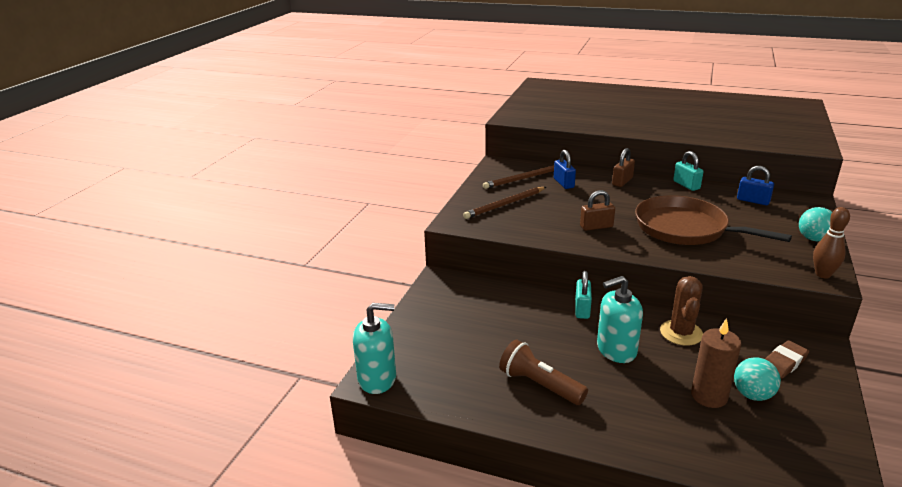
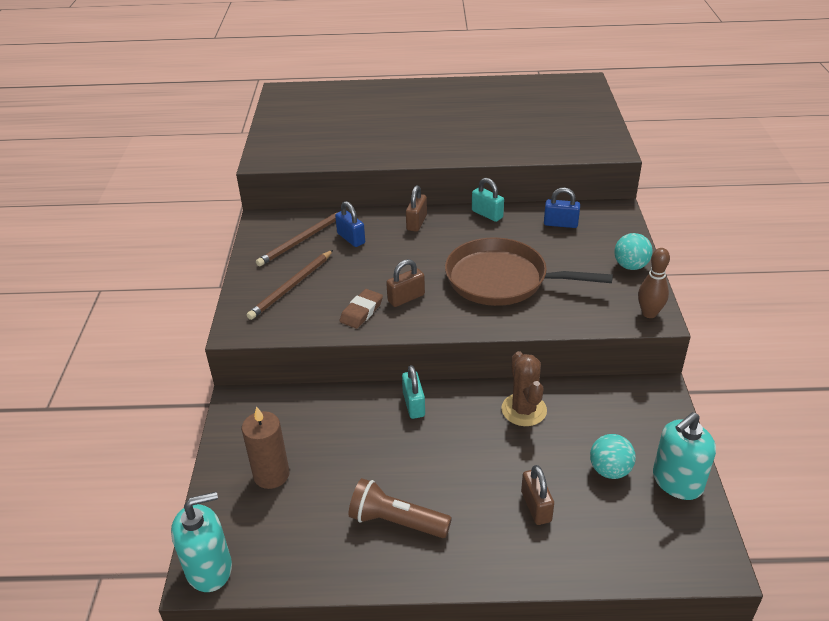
camera: 20 degrees left, 10 degrees up
(616, 350) = (464, 451): turquoise soap dispenser -> turquoise soap dispenser (677, 481)
(671, 405) = (536, 506): none -> brown padlock
(709, 396) = (570, 484): brown candle -> brown candle (271, 475)
(784, 362) = (630, 421): brown eraser -> brown eraser (361, 312)

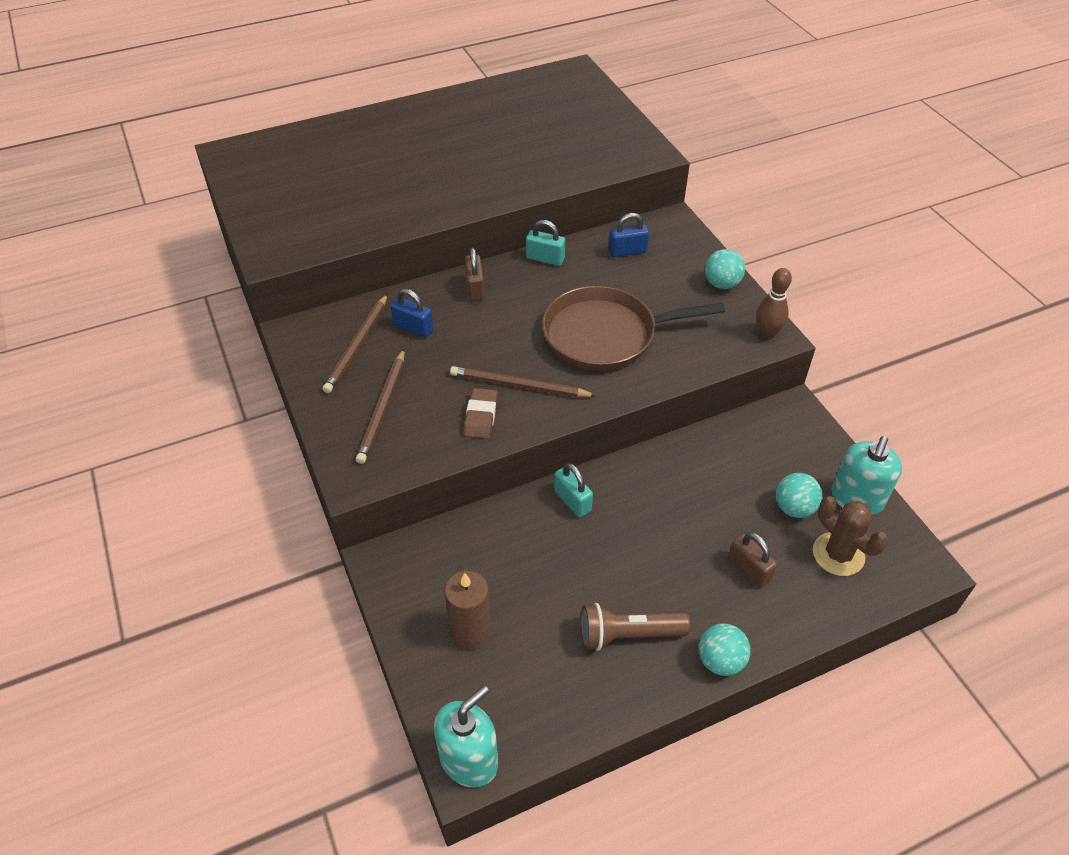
camera: 25 degrees left, 10 degrees up
(406, 298) = (519, 385): brown padlock -> brown pencil
(464, 571) = (720, 661): none -> turquoise ball
(524, 410) = (683, 470): brown cactus -> brown cactus (838, 554)

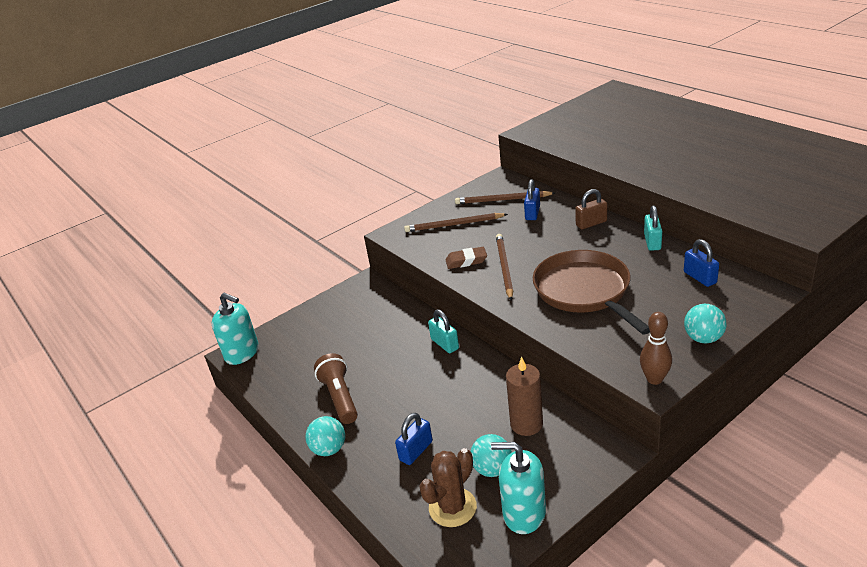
camera: 80 degrees right, 15 degrees down
(471, 631) = (326, 329): brown candle -> brown candle (526, 424)
(572, 501) = (445, 344): turquoise padlock -> turquoise padlock turned 75 degrees counterclockwise
(749, 570) = (416, 451): brown padlock -> blue padlock

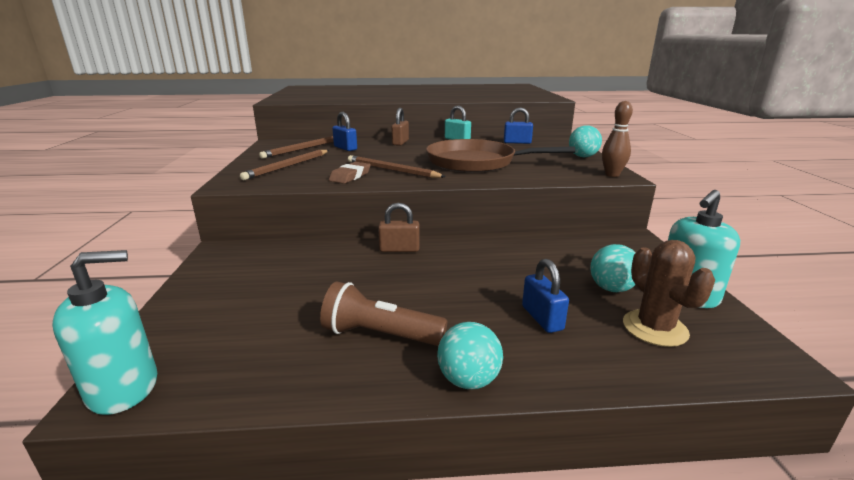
camera: 60 degrees left, 10 degrees down
(445, 344) = (399, 249): turquoise padlock -> brown padlock
(526, 424) = (564, 255): brown candle -> none

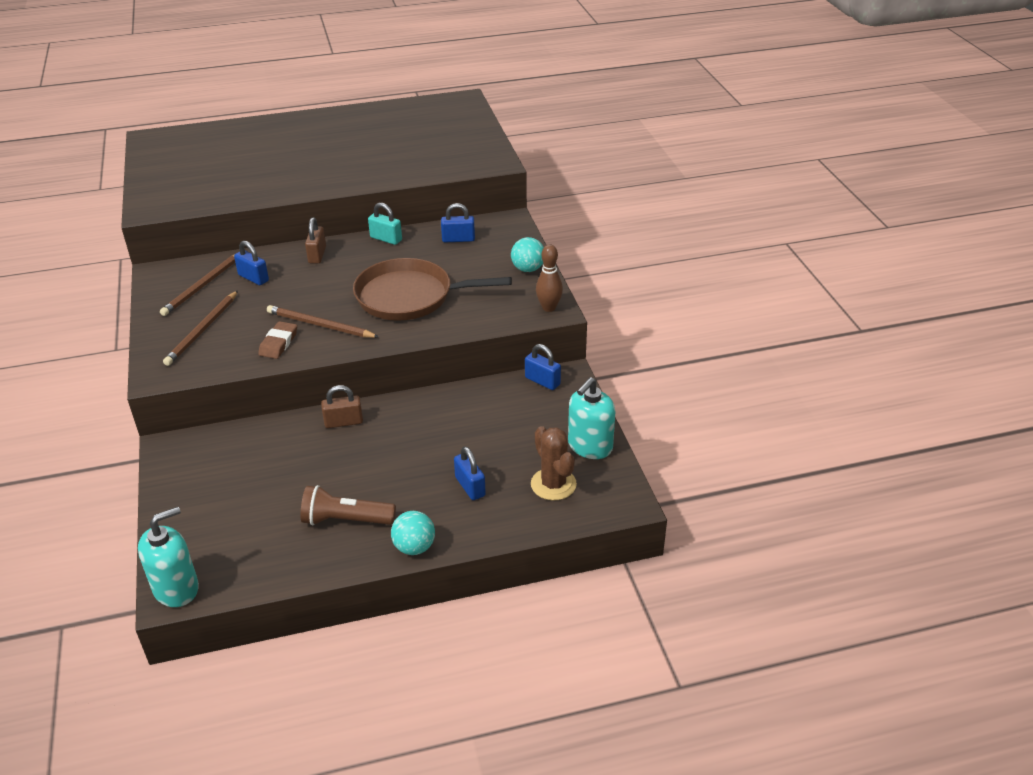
camera: 10 degrees left, 15 degrees up
(607, 239) = (542, 381): none -> blue padlock
(611, 288) = (531, 447): turquoise ball -> none

